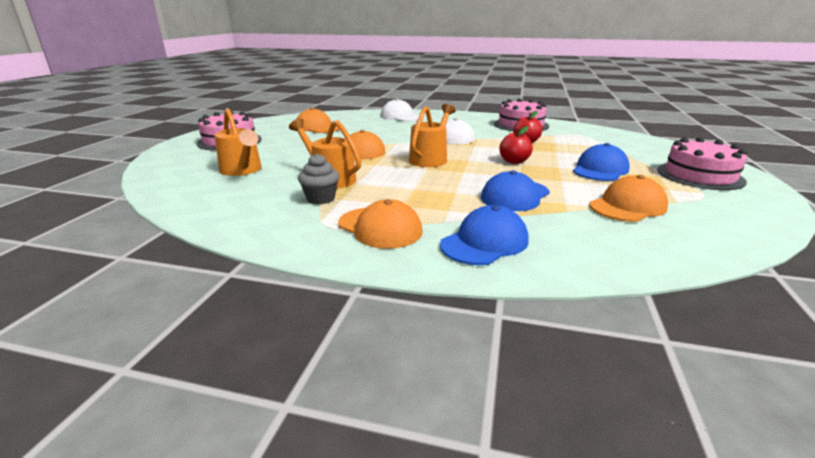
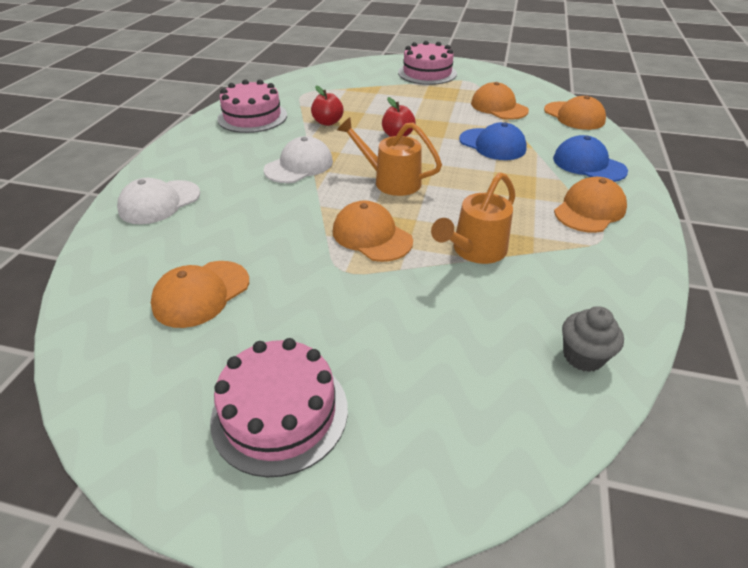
camera: 90 degrees left, 15 degrees up
(242, 170) = (460, 342): orange watering can -> none
(321, 199) = (539, 250): grey cupcake -> grey cupcake (583, 356)
(600, 169) = (418, 102): blue cap -> none
(646, 254) = (574, 116): none -> orange cap

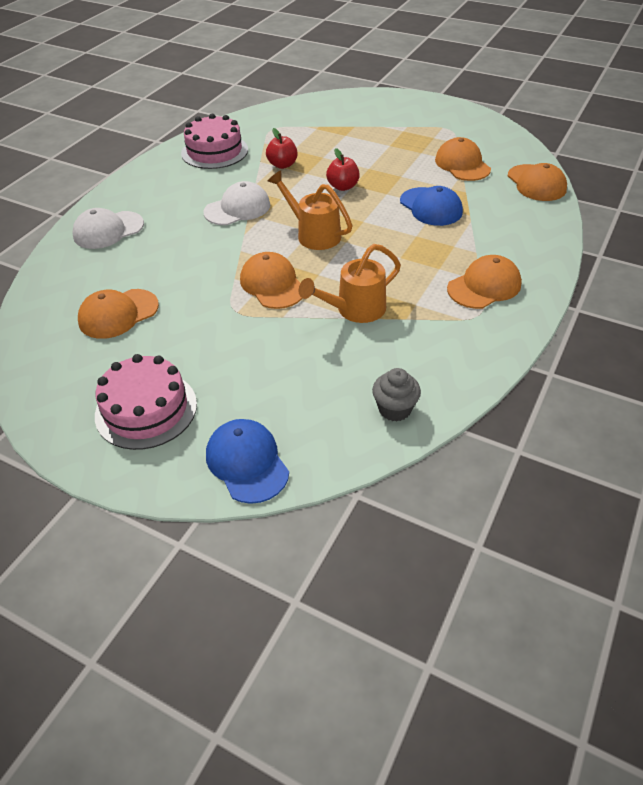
camera: 15 degrees right, 5 degrees up
(427, 73) = (409, 115): pink cake -> none
(588, 164) = (515, 240): blue cap -> blue cap (247, 462)

